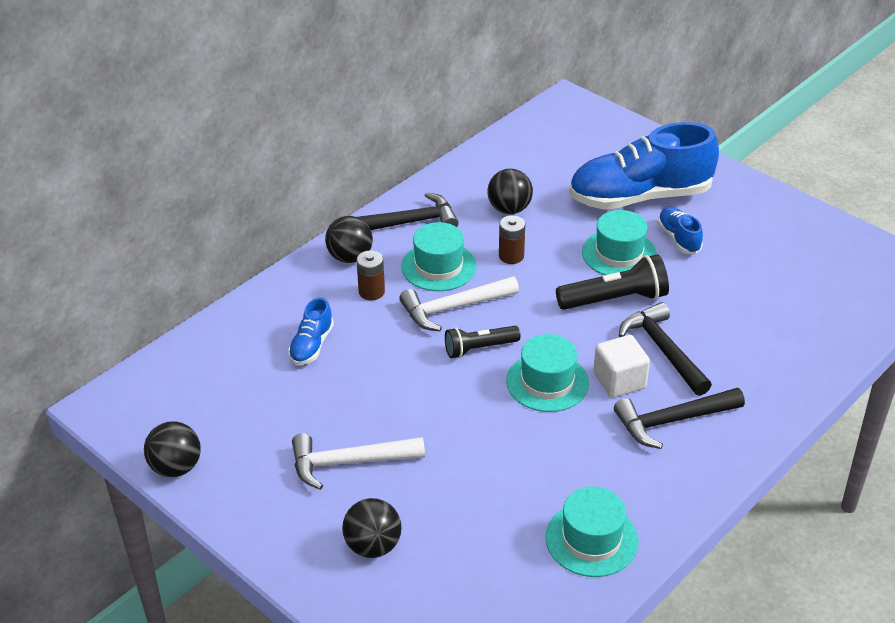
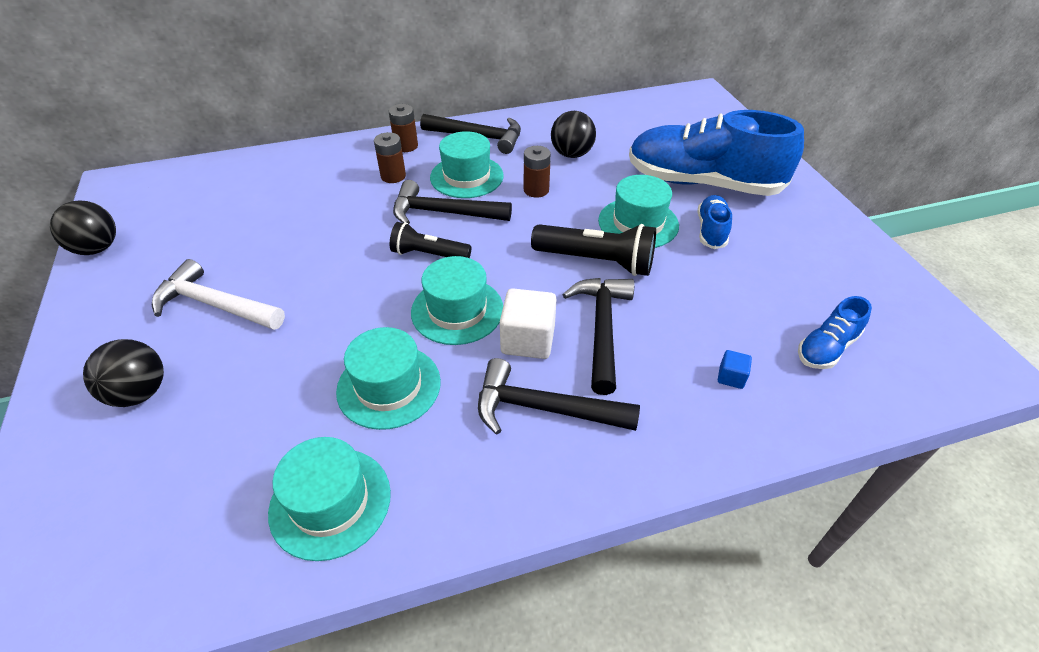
camera: 30 degrees right, 5 degrees up
(311, 345) = (302, 198): blue shoe -> blue shoe (826, 348)
(350, 257) = (406, 146): black ball -> brown battery
(453, 308) = (443, 213): white hammer -> black hammer
(553, 456) = (389, 386): none -> turquoise hat
(773, 346) = (731, 377): none -> blue cube

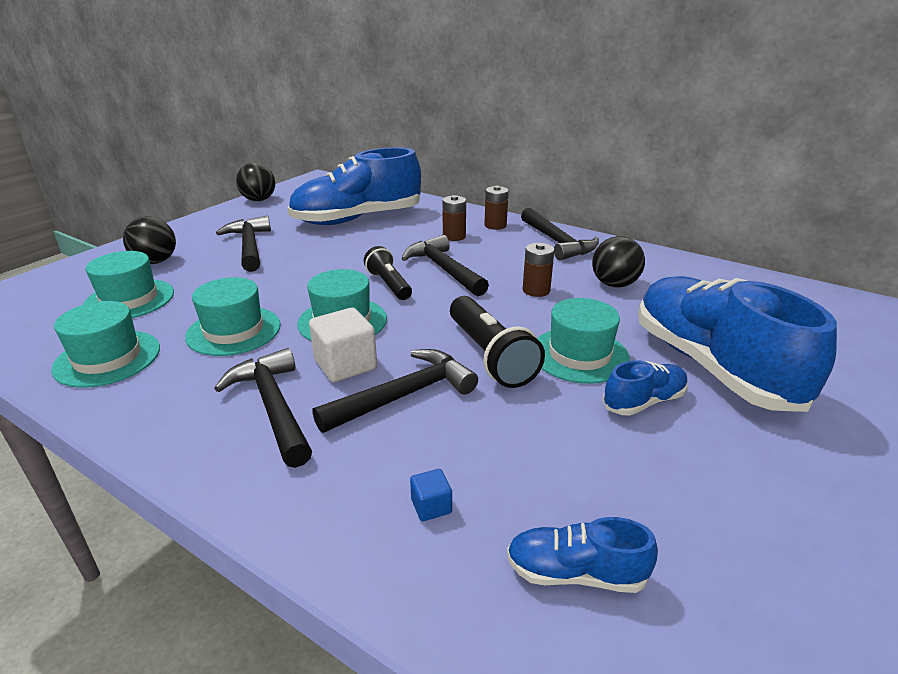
camera: 50 degrees right, 15 degrees down
(214, 305) = (249, 246): white hammer -> black hammer
(268, 208) = (357, 219): none -> blue shoe
(466, 176) = (501, 259): turquoise hat -> turquoise hat (129, 299)

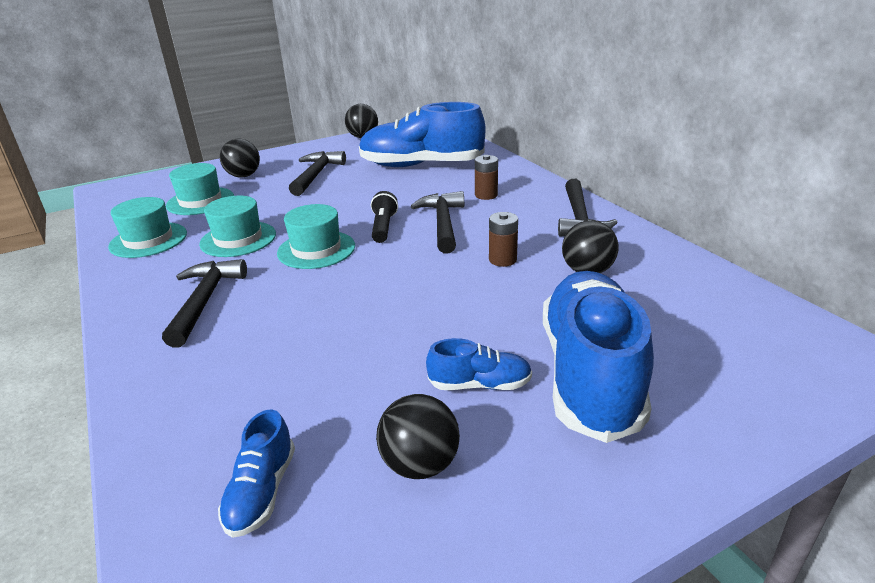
camera: 30 degrees right, 0 degrees up
(345, 365) = (282, 284): white cube -> none
(404, 395) = (296, 319): black hammer -> none
(431, 506) = (223, 405): blue cube -> none
(490, 356) = (394, 306): black flashlight -> none
(495, 225) = (536, 191): brown battery -> none
(575, 573) = (261, 492): blue shoe -> blue shoe turned 120 degrees counterclockwise
(579, 355) = (472, 327): turquoise hat -> none
(678, 487) = (420, 464): none -> black ball

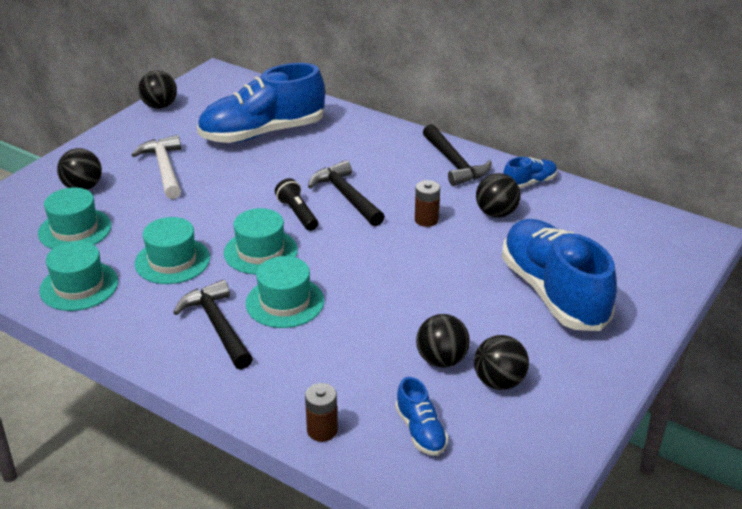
camera: 30 degrees left, 5 degrees up
(286, 297) = (285, 302): none -> turquoise hat
(316, 175) = (164, 168): black hammer -> white hammer
(377, 409) = (441, 360): none -> black ball
(480, 384) = (492, 322): blue shoe -> blue shoe (529, 183)
(486, 195) = (357, 156): brown battery -> brown battery (322, 430)

